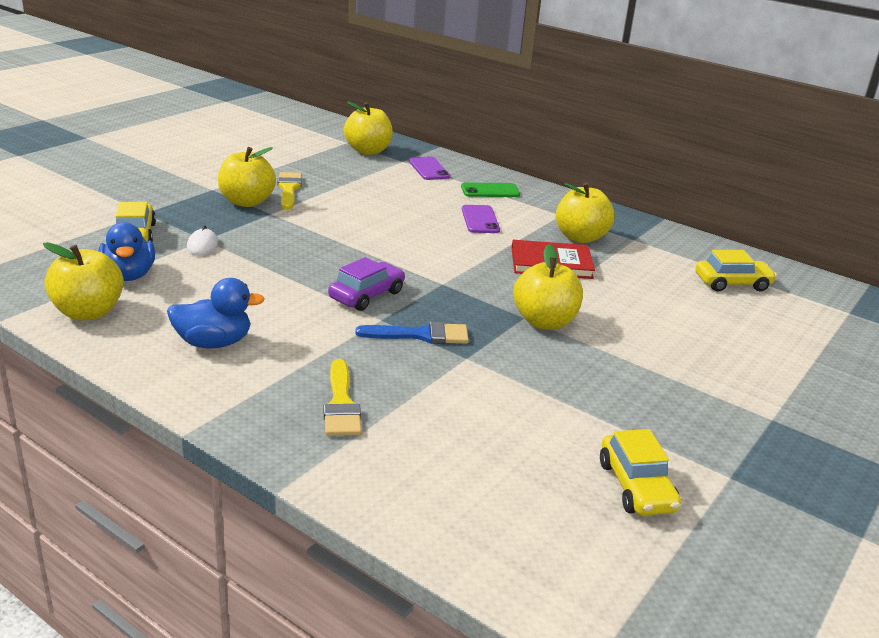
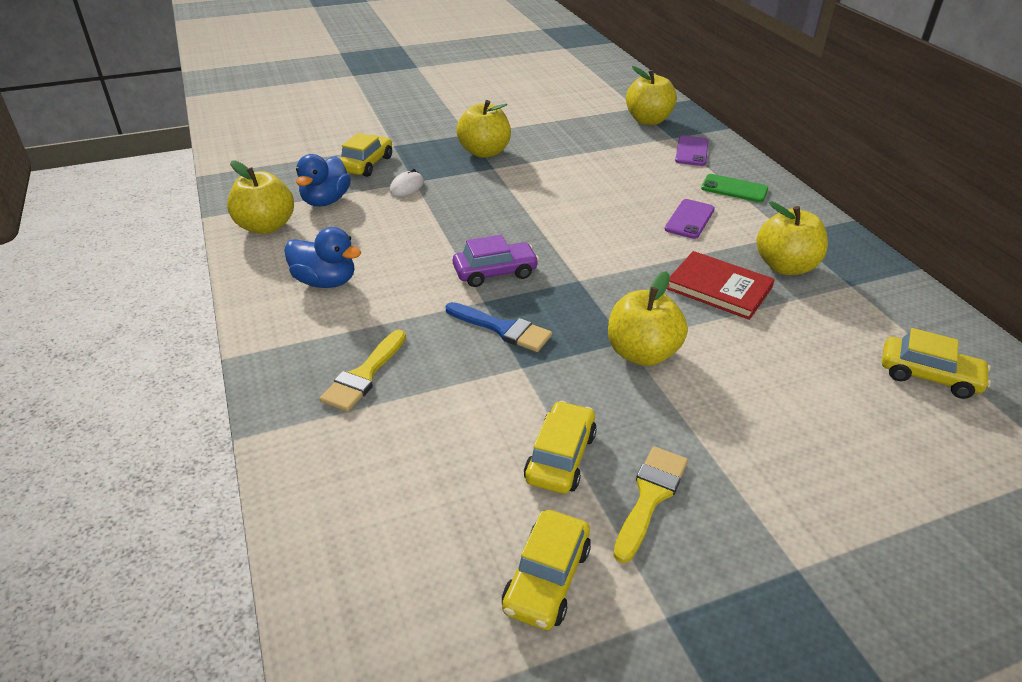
camera: 35 degrees right, 10 degrees up
(289, 189) = (533, 147): yellow brush -> yellow brush (650, 497)
(562, 408) = (560, 457): none -> yellow car

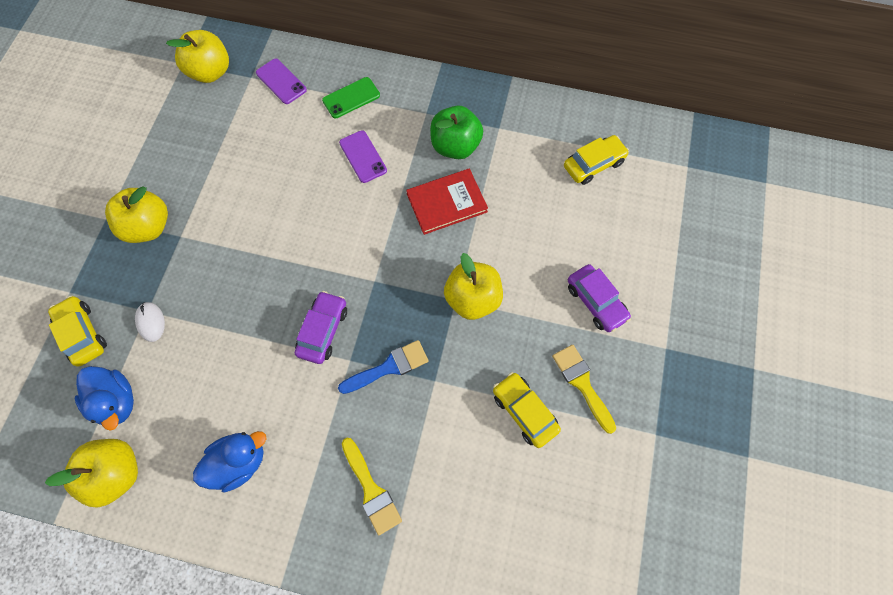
camera: 55 degrees left, 30 degrees up
(546, 579) = (601, 478): yellow car -> none
(767, 460) = (595, 302): none -> purple car
(785, 266) = (455, 146): yellow apple -> green apple

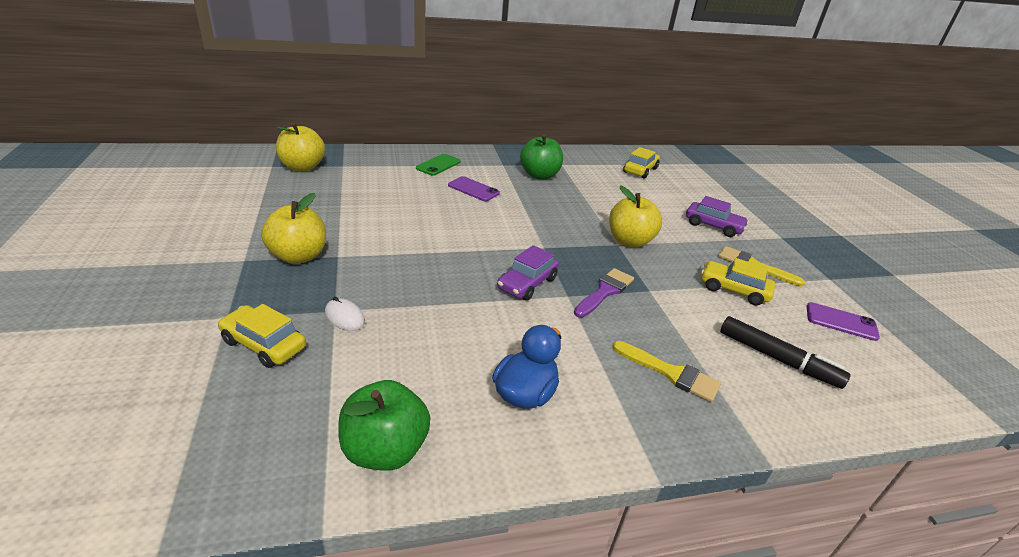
camera: 30 degrees left, 35 degrees down
(116, 401) = (343, 387): blue duck -> none
(117, 473) = (385, 450): yellow apple -> green apple
(281, 81) = (372, 164): purple phone -> purple phone (841, 322)
(323, 330) = (527, 283): purple car -> purple car turned 135 degrees counterclockwise
(389, 367) = (605, 291): blue brush -> purple brush
(446, 203) = (560, 200): red book -> none
(484, 514) = (777, 358): none -> black marker

